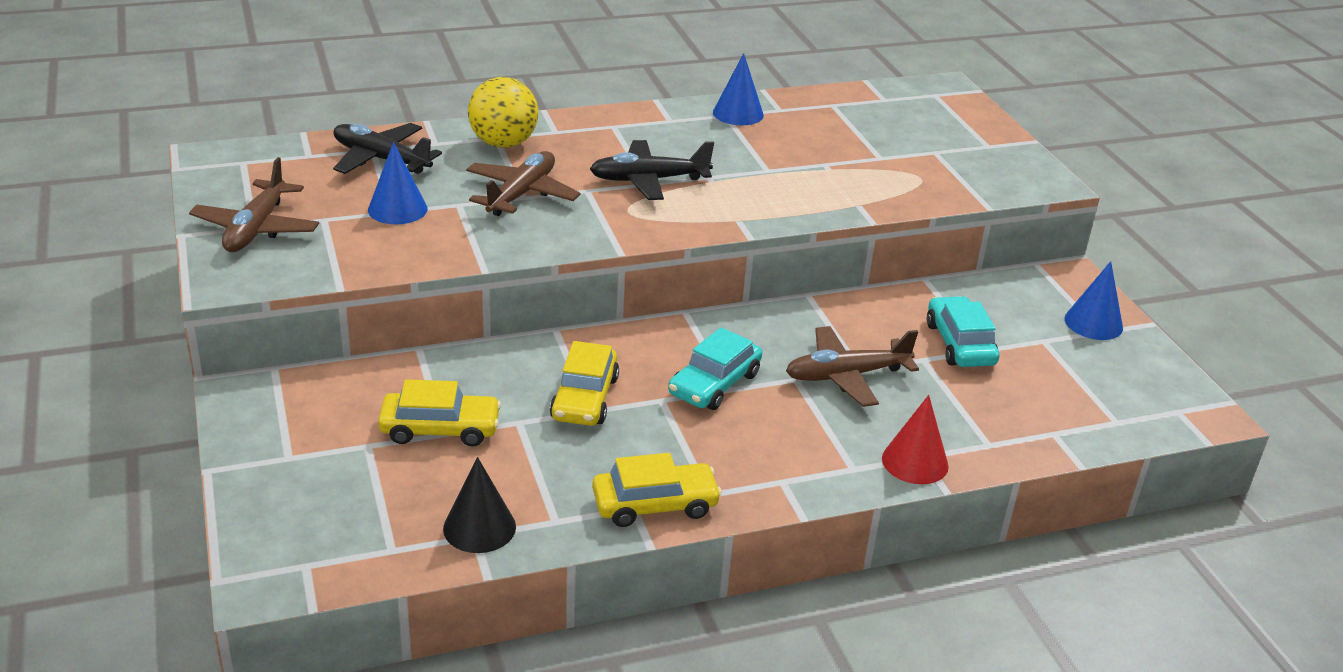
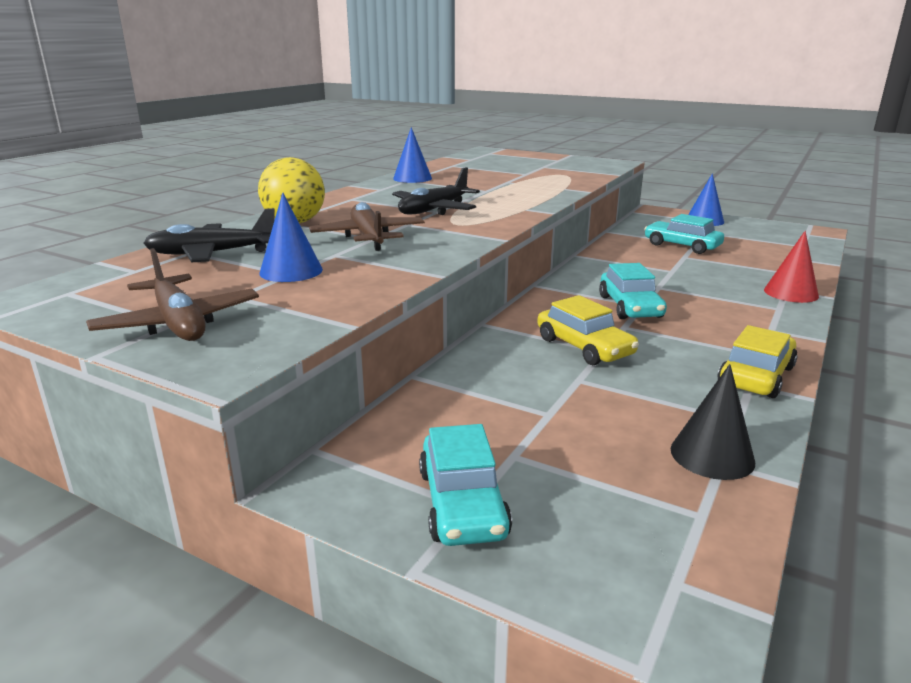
camera: 40 degrees left, 10 degrees down
(288, 453) = (462, 503): none -> turquoise car
(440, 429) = (540, 413): yellow car -> none
(846, 376) = (674, 276): brown plane -> none

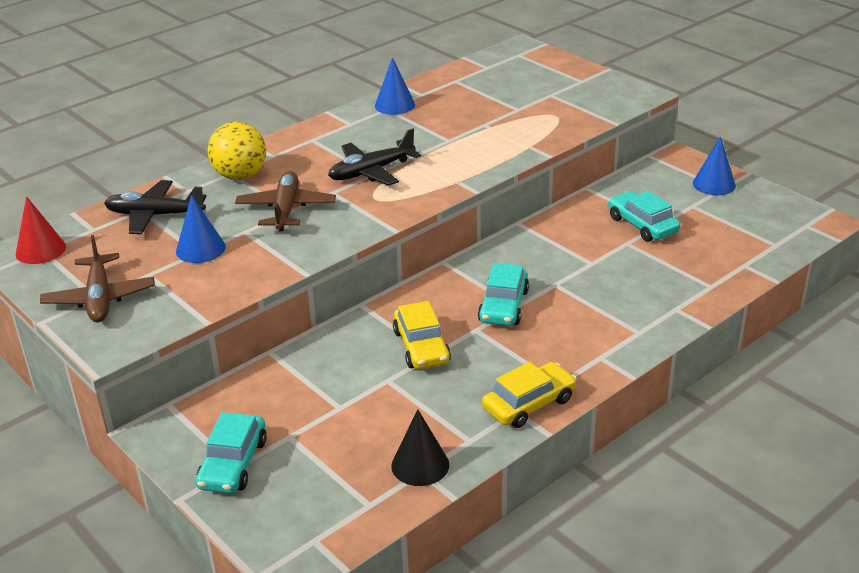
camera: 20 degrees right, 10 degrees up
(791, 293) = (674, 314): red cone -> red cone (40, 250)

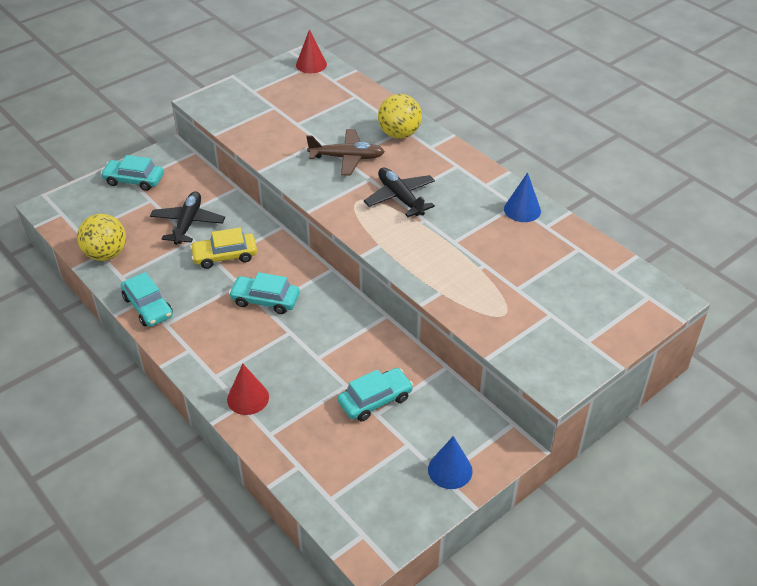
camera: 90 degrees right, 10 degrees up
(100, 298) = (251, 92): brown plane -> none
(155, 215) = (347, 102): black plane -> black plane (188, 223)
(200, 249) = (300, 124): blue cone -> none
(420, 465) = (106, 254): black cone -> yellow ball
(529, 404) = (148, 307): yellow car -> turquoise car
(665, 305) = (248, 398): none -> red cone

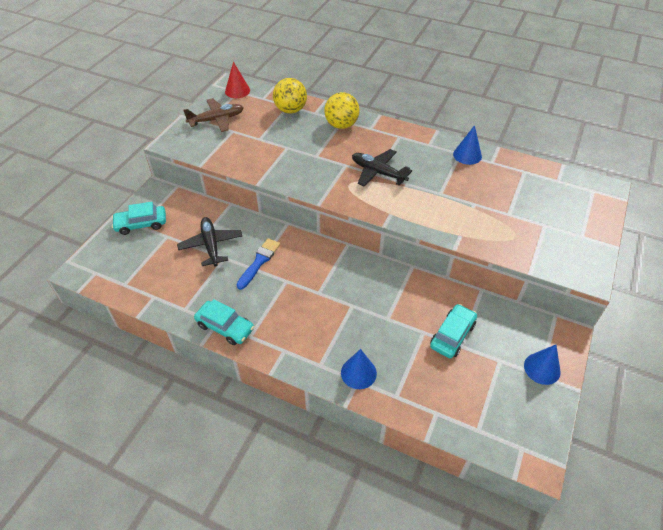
camera: 25 degrees left, 5 degrees up
(106, 254) = (158, 294): yellow ball -> yellow ball (290, 110)
(225, 256) = (259, 262): yellow car -> blue brush
(248, 398) = (358, 373): red cone -> blue cone
(265, 300) = (315, 286): turquoise car -> none
(347, 158) = (317, 154): brown plane -> brown plane (217, 120)

